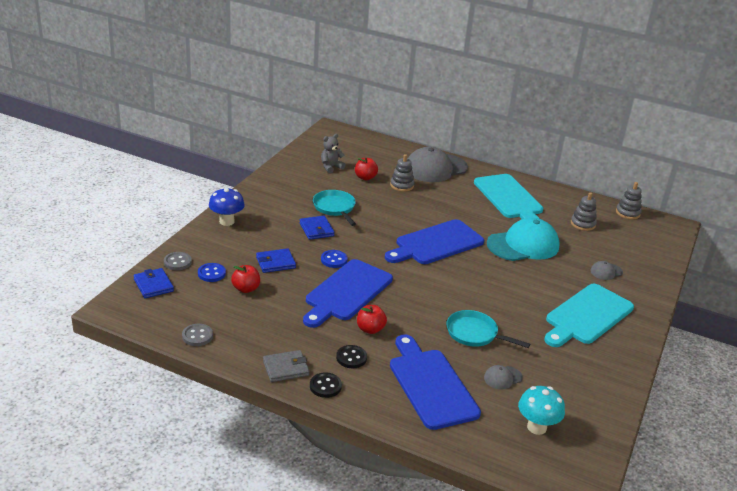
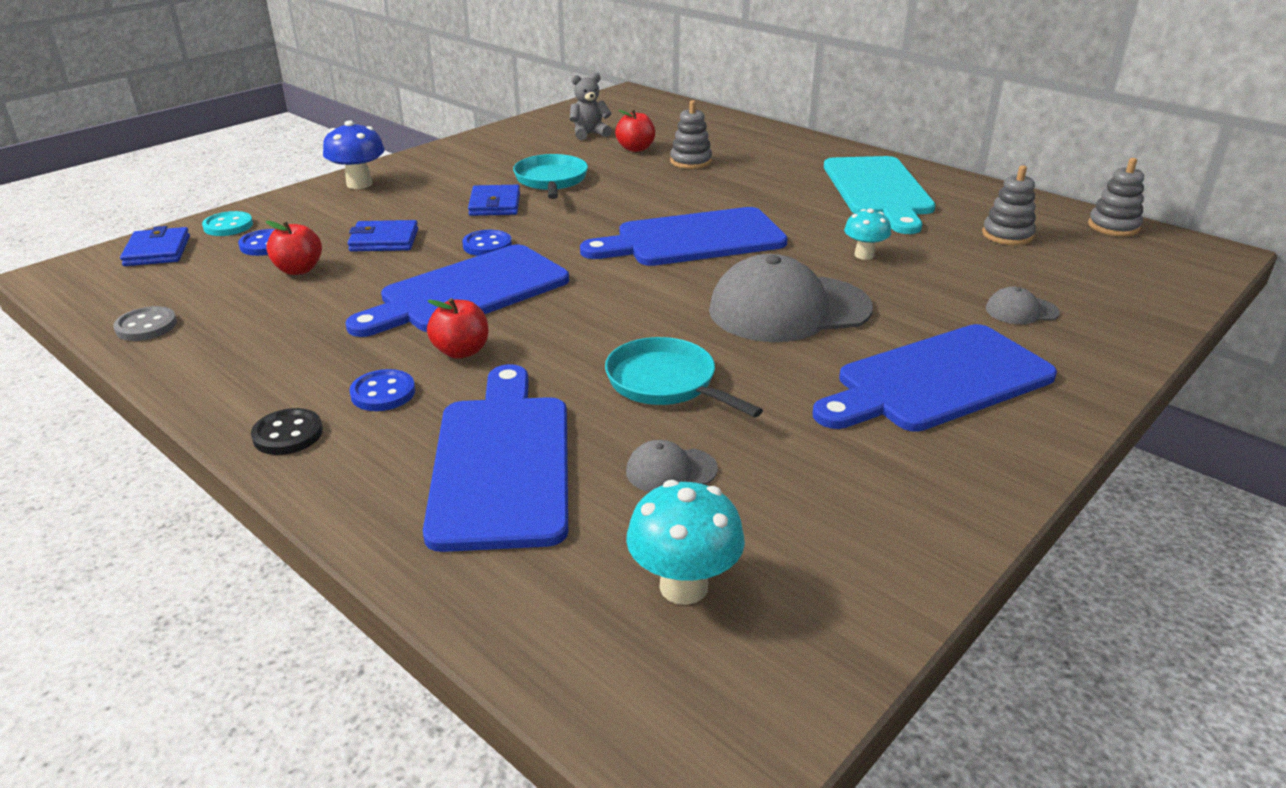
camera: 20 degrees right, 0 degrees up
(177, 262) = (228, 226): grey button -> turquoise button
(286, 368) = (244, 394): grey wallet -> none
(351, 358) = (383, 393): black button -> blue button
(435, 168) = (767, 145): grey cap -> grey cap (789, 309)
(523, 245) = (864, 255): turquoise cap -> turquoise mushroom
(587, 316) = (937, 381): turquoise cutting board -> blue cutting board

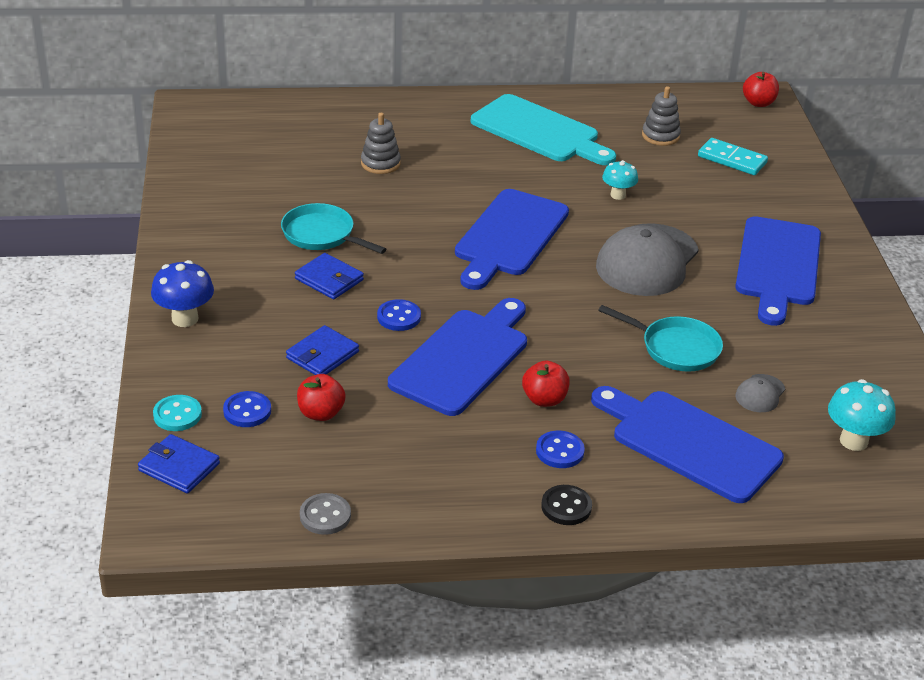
camera: 50 degrees left, 5 degrees up
(468, 292) = (463, 358): blue cutting board -> blue cutting board turned 150 degrees counterclockwise
(589, 134) = (252, 170): grey teddy bear -> none
(635, 149) = (318, 169): red apple -> red apple (758, 103)
(666, 383) = (675, 348): turquoise pan -> turquoise pan turned 150 degrees counterclockwise
(1021, 311) = (745, 194): grey cap -> none
(1061, 280) = (732, 159): none -> turquoise domino
(1113, 226) = (698, 99): grey stacking toy -> none

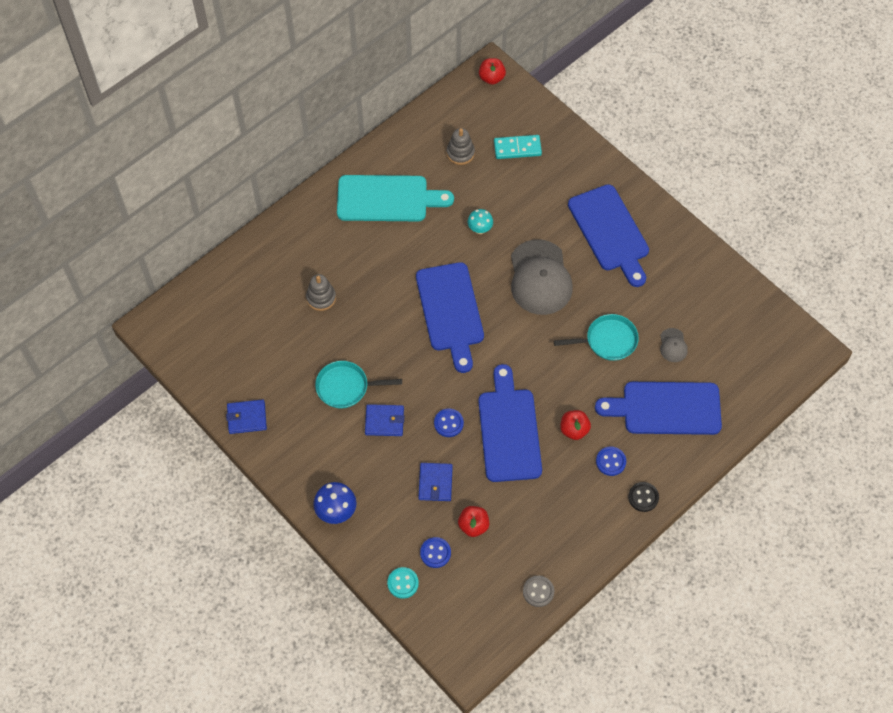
camera: 35 degrees left, 25 degrees up
(179, 467) = (439, 617): blue wallet -> blue wallet (247, 418)
(853, 441) = (739, 348): turquoise mushroom -> none

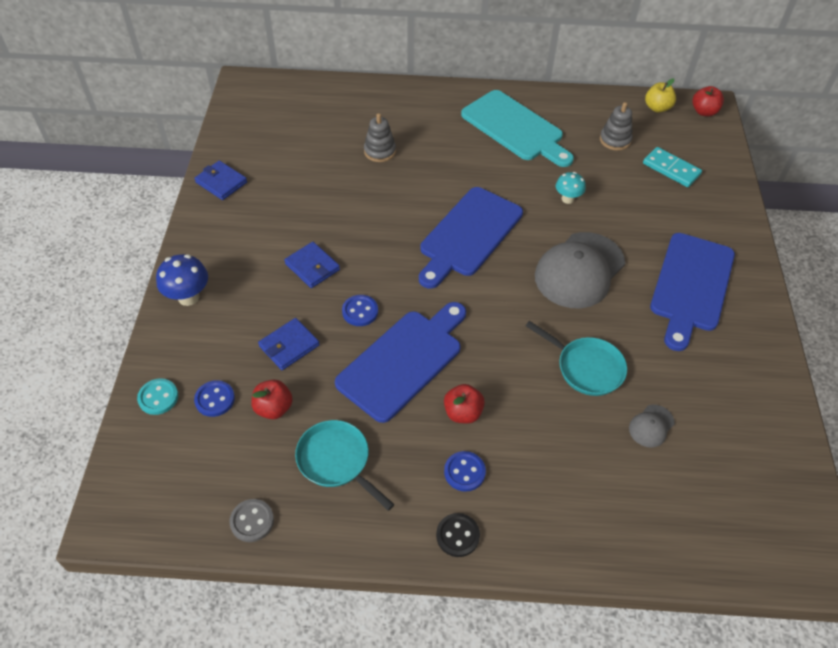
camera: 45 degrees right, 10 degrees down
(346, 387) = (317, 220): turquoise pan -> turquoise pan (337, 461)
(459, 100) = (657, 108): none -> yellow apple
(666, 408) = (579, 475): blue cutting board -> none

